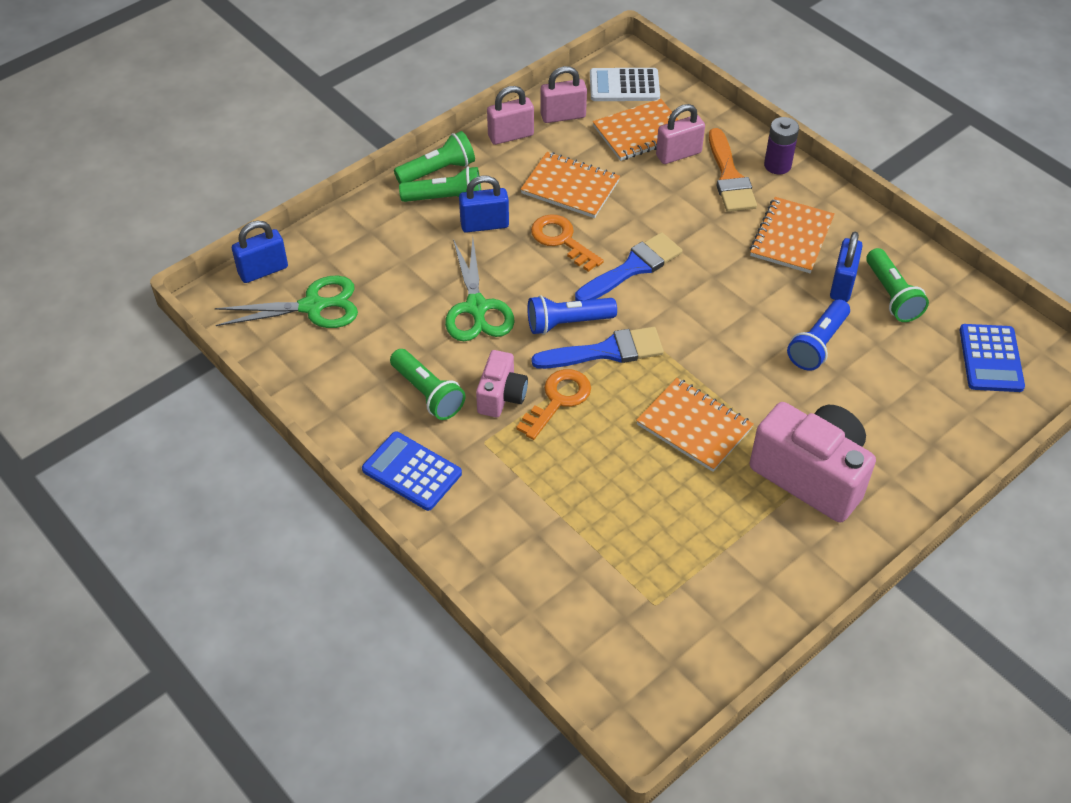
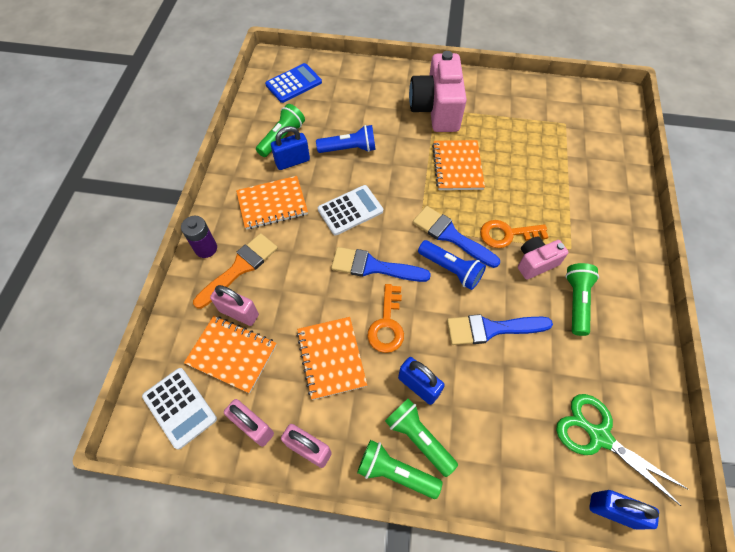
camera: 130 degrees left, 10 degrees up
(412, 471) = (626, 266): blue calculator -> none
(476, 307) = (491, 329): green scissors -> blue brush
(722, 292) = (350, 210): none -> white calculator

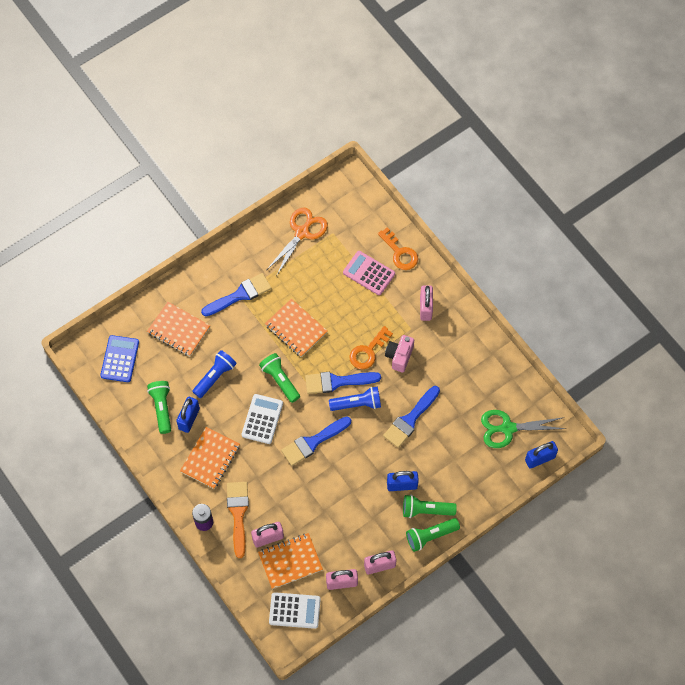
camera: 45 degrees left, 5 degrees up
(331, 358) = (344, 513): orange notebook -> orange notebook (179, 330)
(387, 324) = (354, 468): orange key -> orange key (400, 253)
(436, 109) = (240, 295): pink camera -> blue brush
(537, 105) = (302, 232): none -> orange scissors
(571, 174) = (369, 273): none -> pink calculator
(576, 301) = (440, 361): green flashlight -> green flashlight (280, 380)
(604, 242) = (425, 308): none -> pink padlock

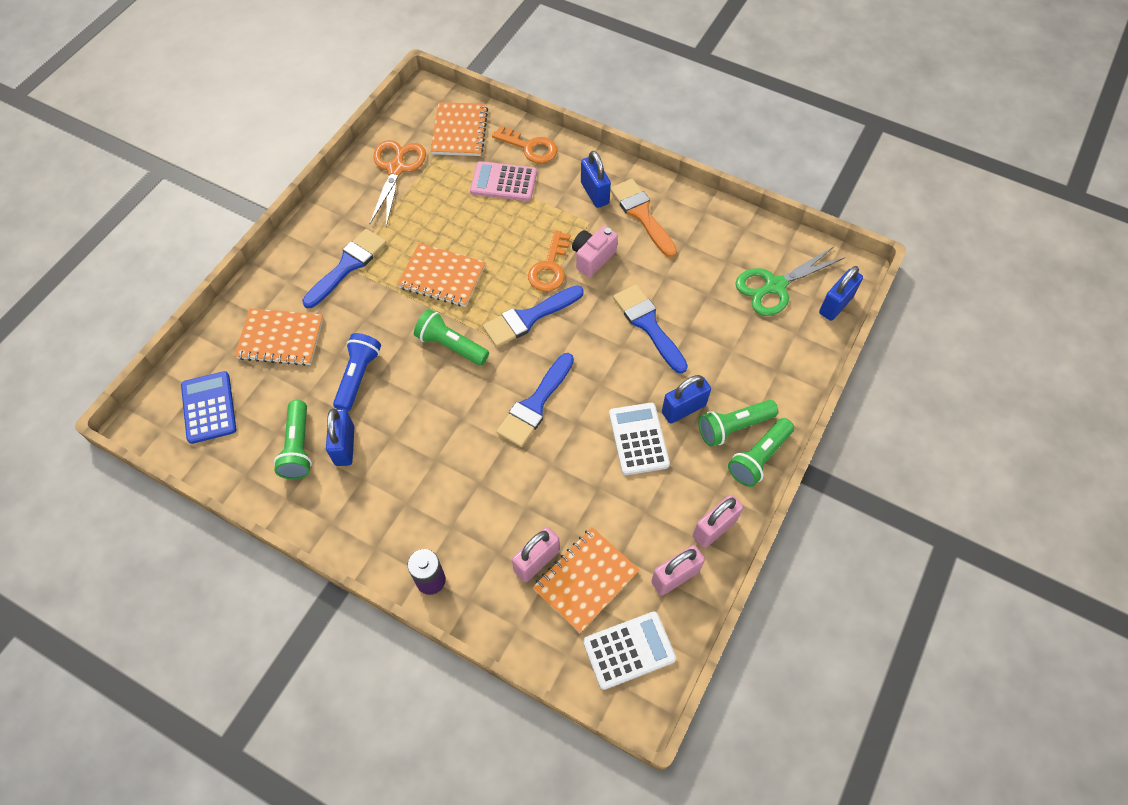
camera: 25 degrees left, 5 degrees down
(162, 408) = (298, 447): green flashlight -> green flashlight turned 150 degrees counterclockwise
(210, 458) = (399, 486): orange notebook -> orange notebook (459, 131)
(238, 514) = (476, 546): orange brush -> orange brush (642, 214)
(262, 419) = (450, 404): white calculator -> white calculator (638, 439)
(357, 404) = (569, 333): blue flashlight -> none
(399, 356) = (592, 258): pink camera -> pink camera turned 45 degrees clockwise
(410, 419) = (648, 325): blue brush -> blue brush turned 135 degrees clockwise
(425, 308) = (594, 193): pink padlock -> blue padlock

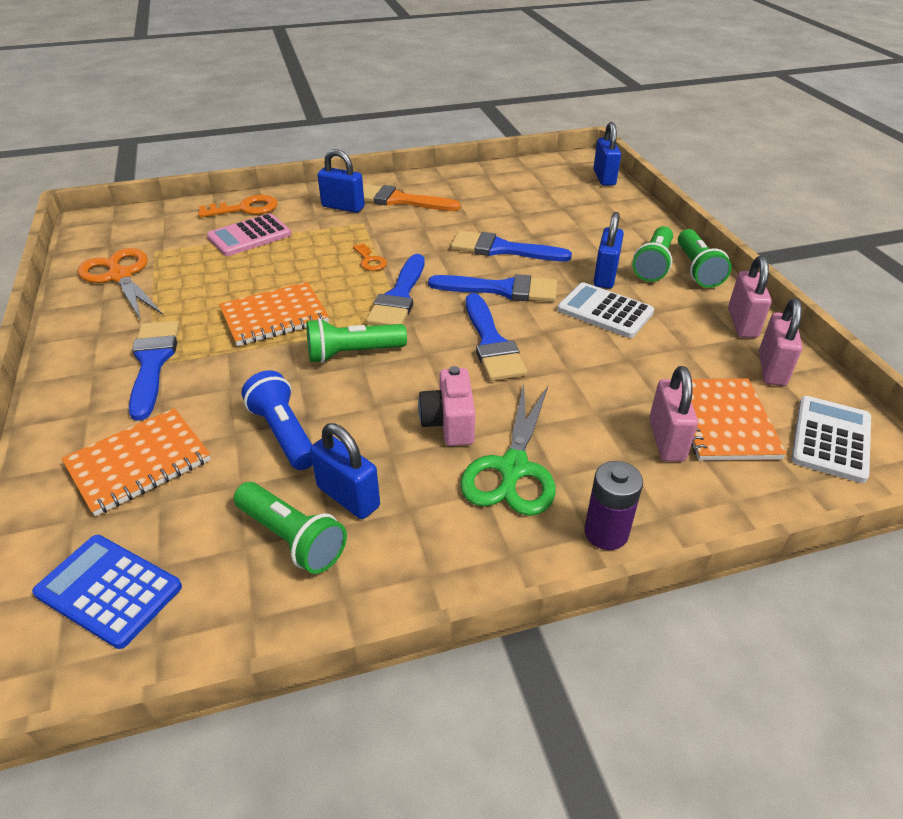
camera: 45 degrees left, 20 degrees down
(459, 131) = (159, 228): orange notebook -> none
(550, 267) = (370, 260): orange key -> orange key, size x0.61
(592, 258) = (398, 238): pink camera -> pink camera (449, 423)
(599, 364) = (502, 289): none -> blue brush
(775, 286) = (553, 188): green scissors -> green scissors (513, 468)

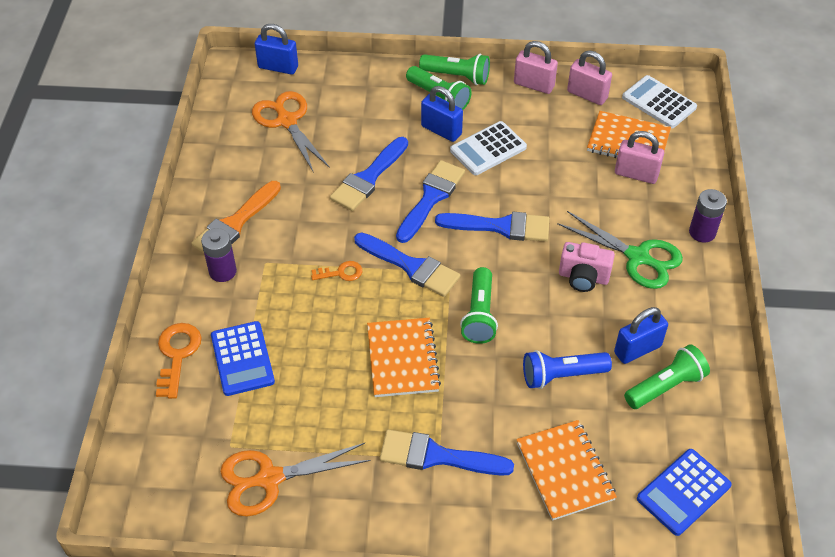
camera: 70 degrees left, 10 degrees up
(249, 236) = (242, 359): pink calculator -> blue calculator
(343, 207) = (222, 271): blue padlock -> purple battery
(540, 196) = (287, 121): none -> orange scissors

